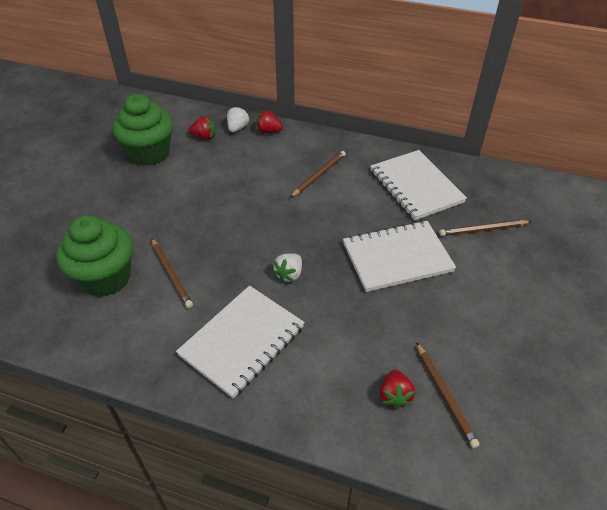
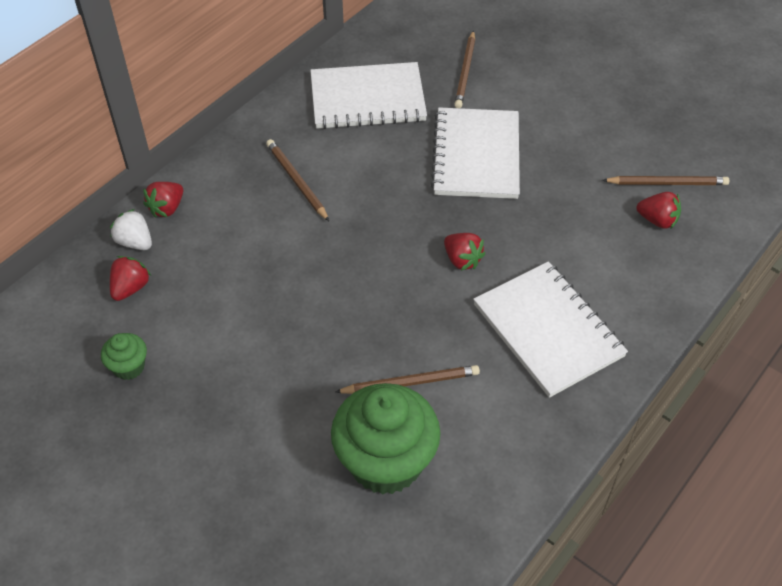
camera: 70 degrees left, 5 degrees up
(149, 153) = (129, 367): green cupcake -> green cupcake, size x0.46
(289, 274) = (462, 260): white strawberry -> red strawberry

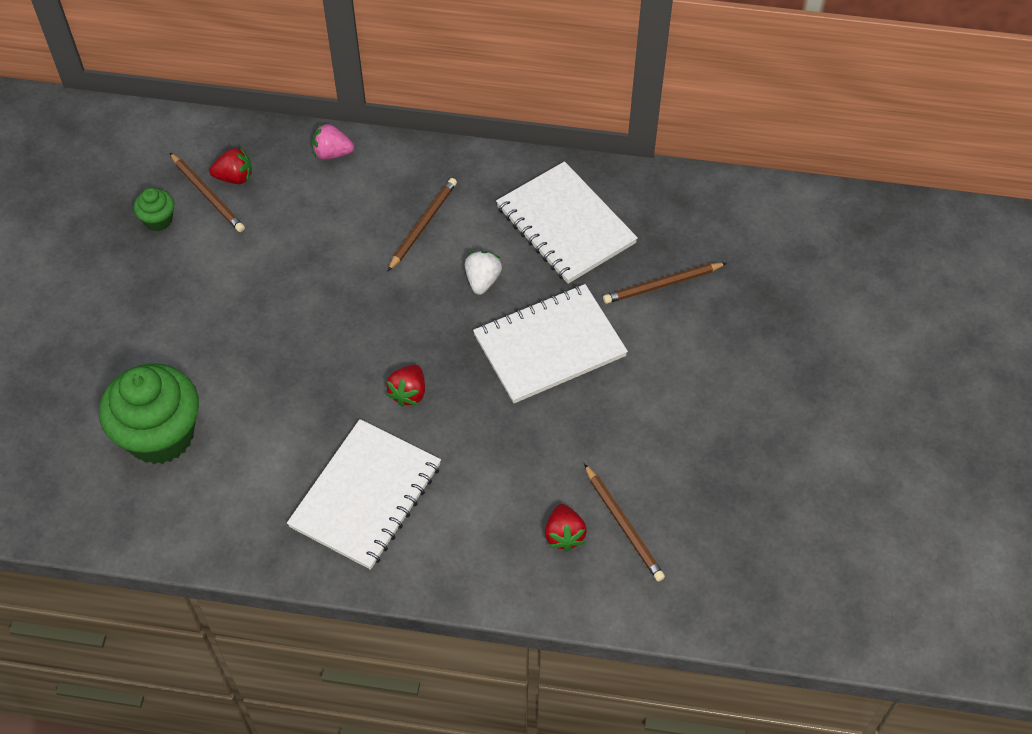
camera: 60 degrees right, 5 degrees up
(135, 242) = (283, 153): white strawberry -> white strawberry (482, 280)
(167, 208) = (332, 153): red strawberry -> pink strawberry
(411, 382) = (249, 416): brown pencil -> brown pencil (208, 195)

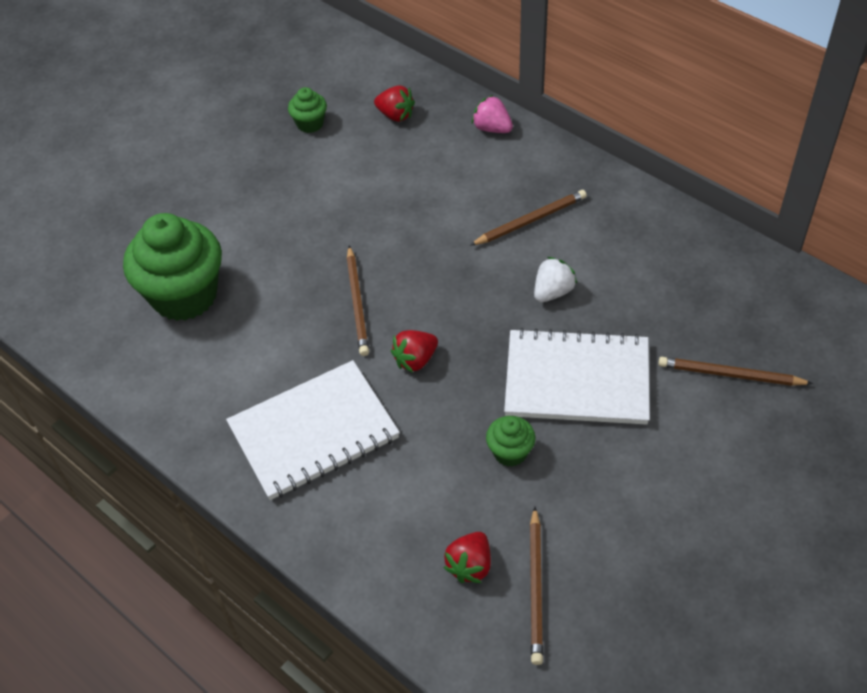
camera: 35 degrees right, 5 degrees down
(208, 195) = (364, 120): brown pencil -> brown pencil (357, 303)
(536, 431) = (510, 452): none -> green cupcake
(565, 225) = (667, 277): white notebook -> none

